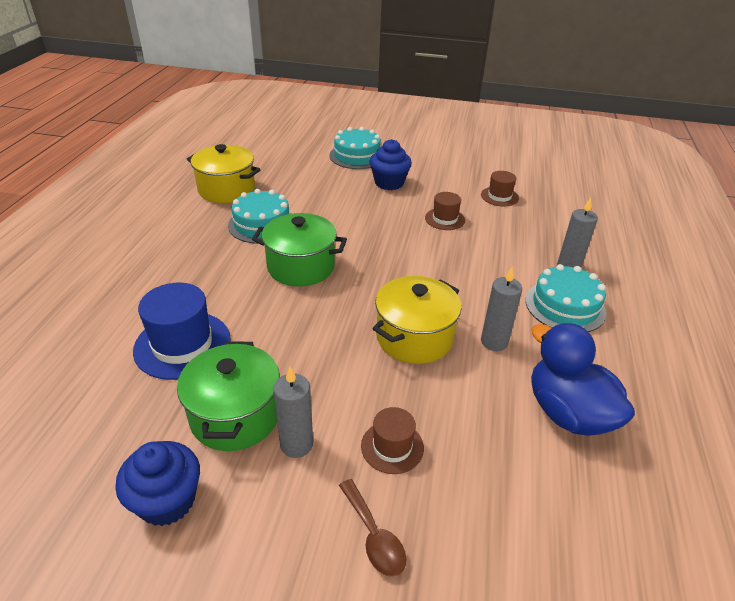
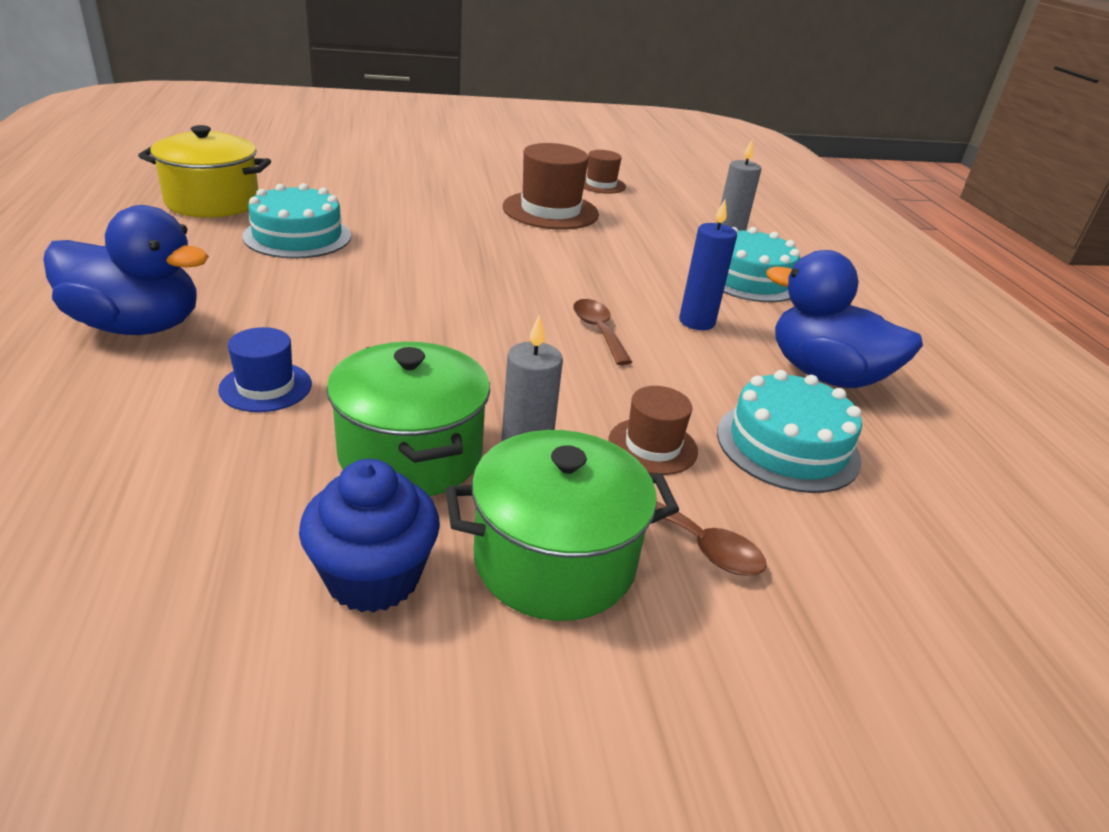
camera: 25 degrees left, 5 degrees down
(139, 285) = (137, 326): none -> blue duck
(182, 345) = (266, 387): blue hat -> blue hat, size x0.57
(301, 267) = (390, 277): green pot -> green pot (554, 560)
(357, 156) = (387, 155): turquoise cake -> turquoise cake (787, 445)
(389, 183) = (452, 180): blue cupcake -> none
(414, 337) = (598, 331): yellow pot -> brown spoon
(444, 219) = (550, 210): brown hat -> brown hat, size x1.76
(494, 342) = (696, 322): grey candle -> blue candle

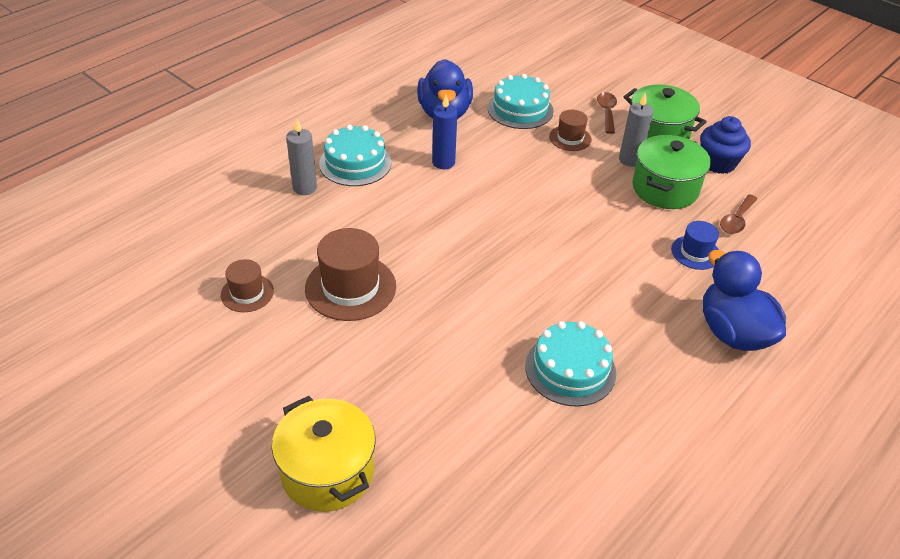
camera: 125 degrees left, 10 degrees up
(212, 202) = (593, 465): yellow pot -> yellow pot (327, 472)
(598, 331) = (501, 188): brown spoon -> brown spoon (736, 220)

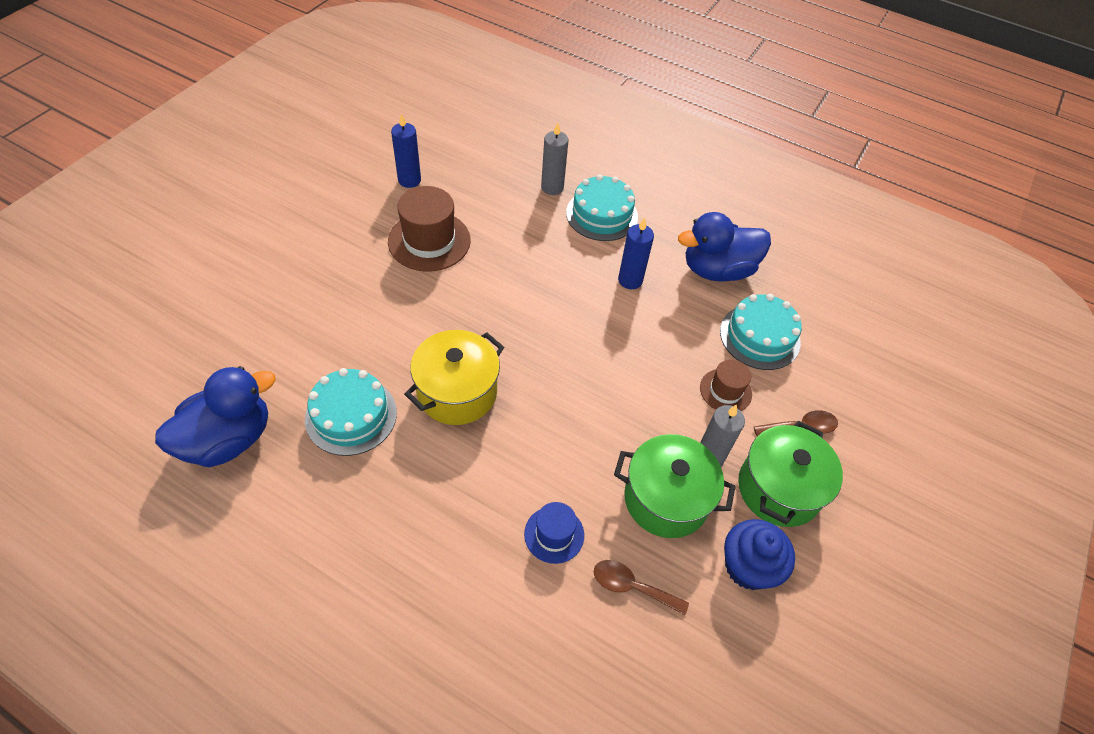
camera: 75 degrees right, 10 degrees up
(247, 293) = (409, 180): brown hat -> blue candle
(327, 472) = (229, 262): yellow pot -> yellow pot (457, 392)
(733, 332) = (425, 574): blue duck -> blue duck (228, 439)

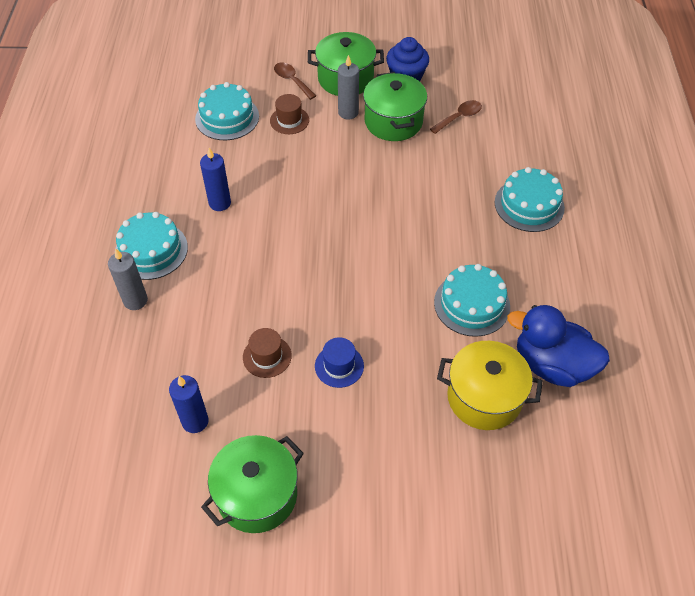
camera: 115 degrees left, 0 degrees up
(320, 188) = (257, 495): none -> green pot
(429, 241) = (267, 356): brown hat -> brown hat, size x0.57
(429, 567) = (529, 205): none -> turquoise cake
(457, 392) = (403, 254): yellow pot -> yellow pot (484, 397)
(554, 534) = (459, 160): blue hat -> blue hat (339, 366)
(632, 587) = (459, 117): brown spoon -> brown spoon turned 120 degrees counterclockwise
(717, 270) = (172, 158): blue duck -> none

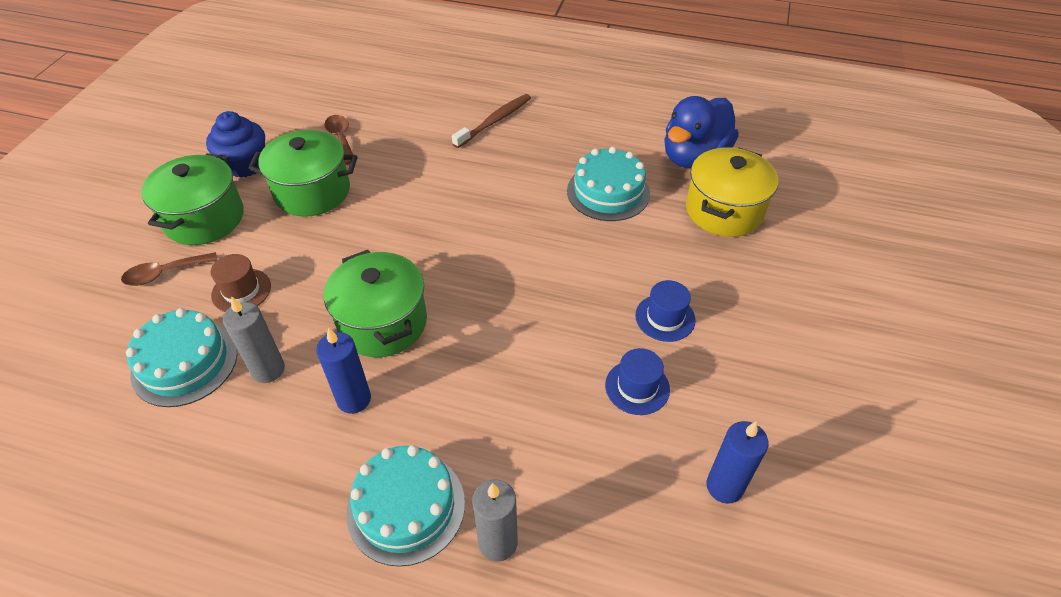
camera: 75 degrees left, 5 degrees down
(257, 495) = (833, 431): green pot -> green pot (383, 323)
(267, 356) = (637, 387): brown hat -> blue hat
(348, 112) = (268, 229): grey candle -> grey candle (268, 370)
(529, 205) = (494, 121): turquoise cake -> brown toothbrush

